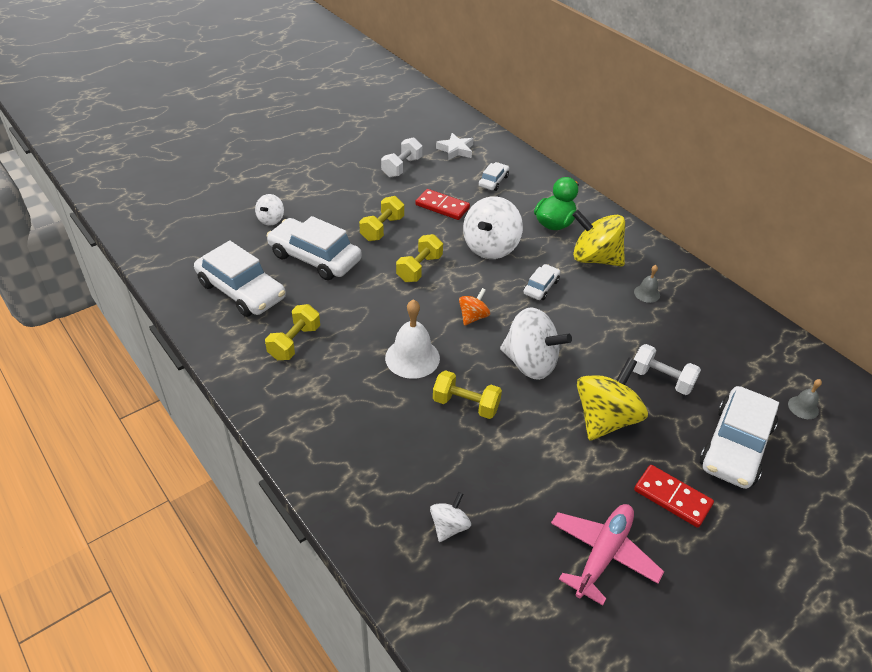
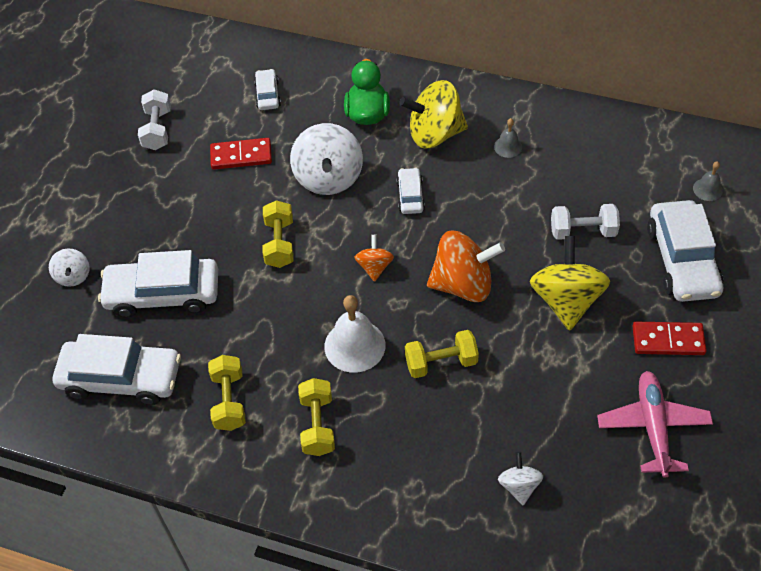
camera: 30 degrees left, 10 degrees up
(382, 229) = (202, 218): yellow dumbbell -> yellow dumbbell (317, 425)
(456, 150) = (196, 75): white star -> none
(530, 363) = (463, 284): white spinning top -> orange spinning top

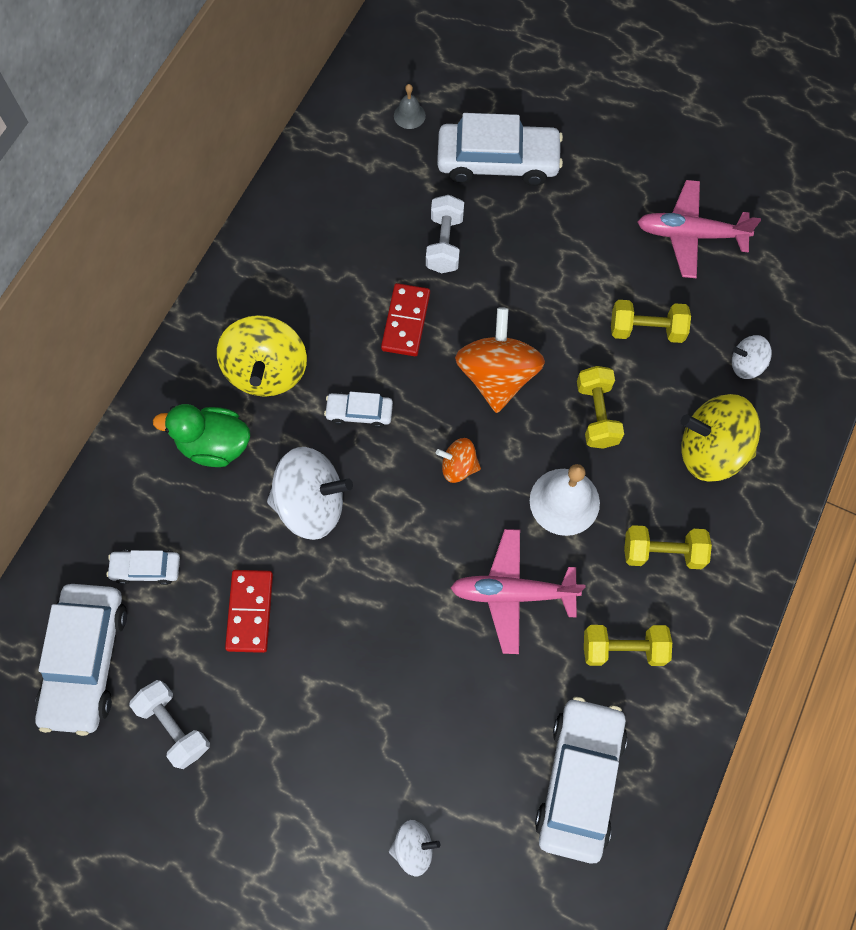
camera: 85 degrees left, 15 degrees up
(157, 130) = (174, 726): white dumbbell -> white dumbbell turned 45 degrees clockwise
(163, 294) = (460, 724): white car -> white car (86, 660)
(270, 316) = (512, 593): none -> pink plane
(279, 243) = (405, 573): yellow dumbbell -> yellow dumbbell (646, 330)
(508, 147) = (306, 294): grey bell -> none
(566, 300) = (533, 279): yellow spinning top -> yellow spinning top (711, 451)
(668, 340) = (594, 198): red domino -> red domino (406, 321)

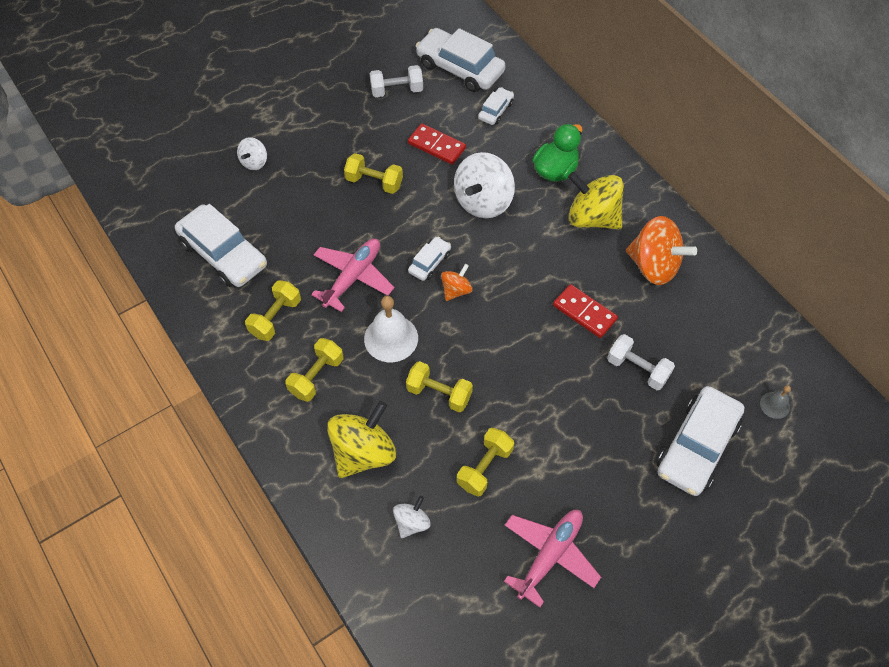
camera: 120 degrees right, 10 degrees down
(355, 657) = (374, 182): none -> yellow dumbbell
(359, 412) = (530, 254): white car -> white car (429, 262)
(497, 376) = (508, 347): orange spinning top -> orange spinning top (653, 266)

